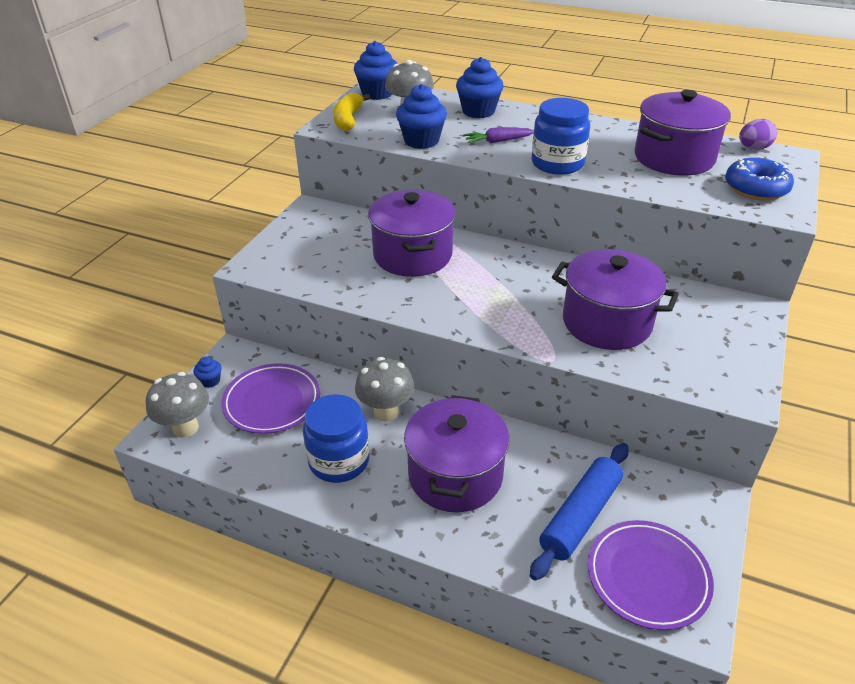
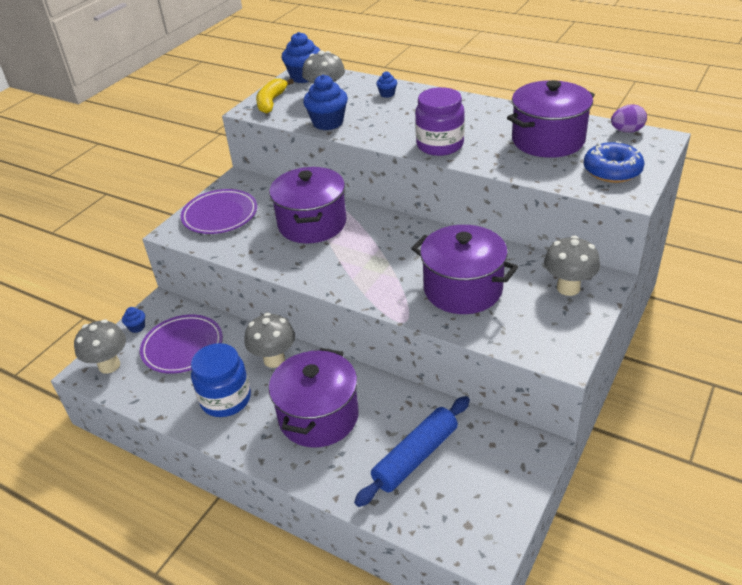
camera: 10 degrees right, 0 degrees up
(478, 111) = (387, 94): blue cupcake -> blue cupcake, size x0.50
(498, 141) = (394, 123): purple carrot -> none
(557, 163) = (440, 145): blue jar -> purple jar
(648, 577) = (458, 511): purple plate -> purple plate (220, 215)
(721, 317) = (568, 288): none -> grey mushroom

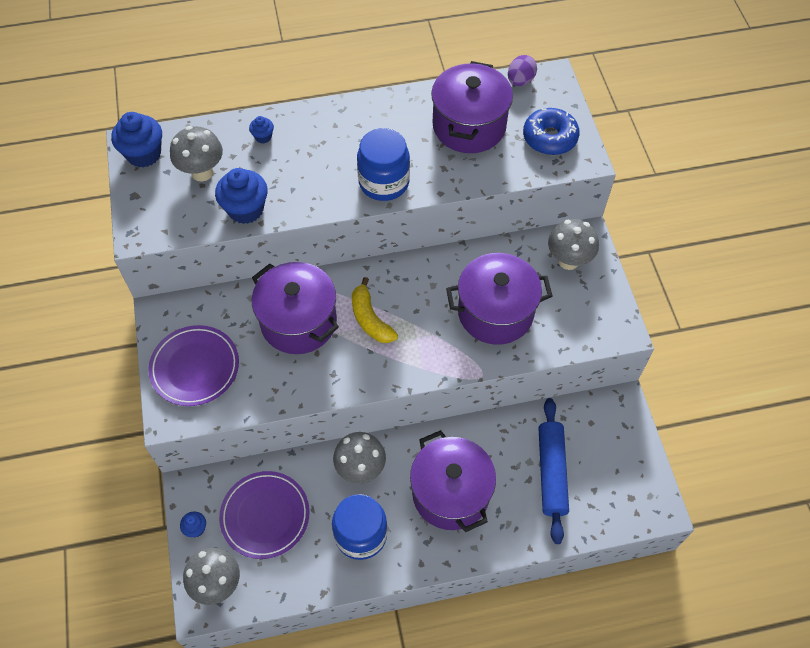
camera: 45 degrees left, 20 degrees up
(271, 102) = (150, 211): yellow banana -> yellow banana (370, 319)
(440, 145) = (384, 182): purple jar -> blue jar

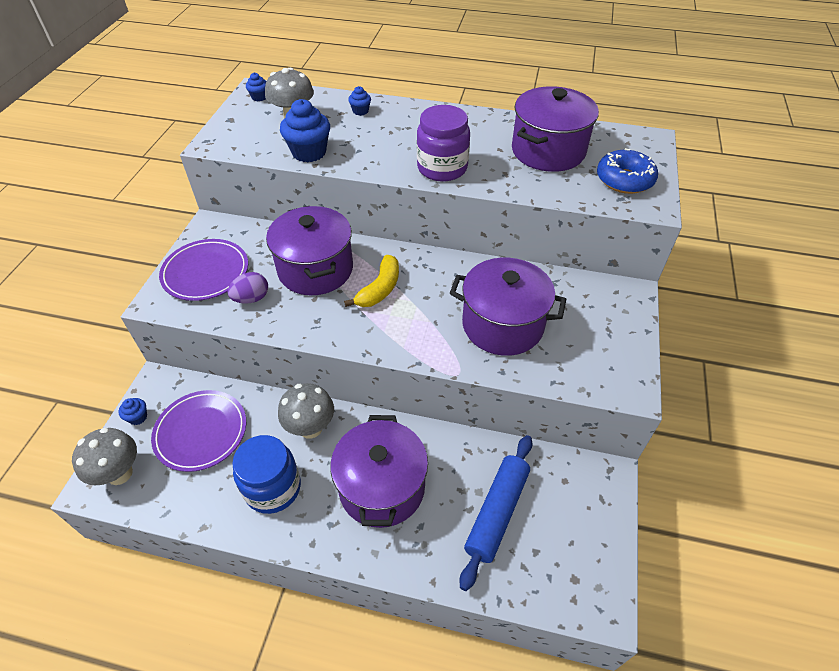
camera: 25 degrees right, 10 degrees down
(144, 154) = (259, 97): blue cupcake -> blue cupcake, size x0.50
(370, 319) = (380, 289): yellow banana -> yellow banana turned 150 degrees counterclockwise
(384, 182) = (442, 168): blue jar -> purple jar
(520, 81) = (617, 133): purple egg -> purple egg (251, 298)
(568, 260) = (602, 306): grey mushroom -> none

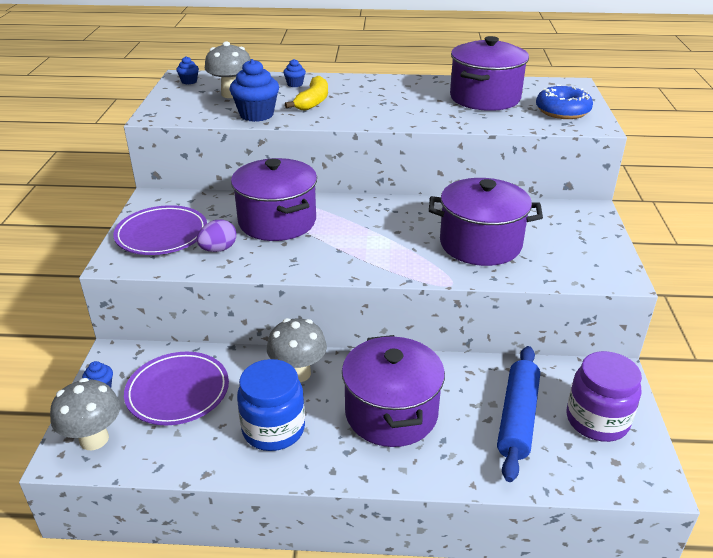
camera: 10 degrees left, 15 degrees down
(380, 289) = (348, 230): yellow banana -> yellow banana (313, 102)
(442, 168) = (391, 116): purple jar -> purple jar (597, 420)

